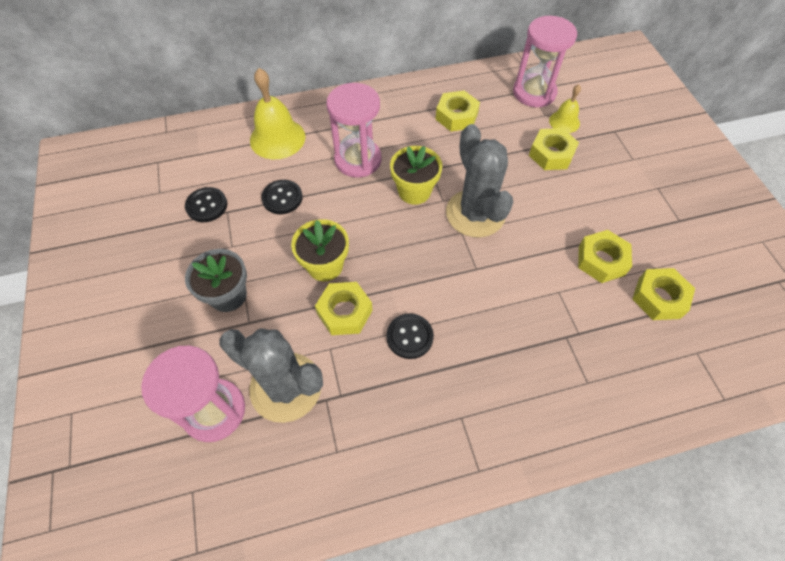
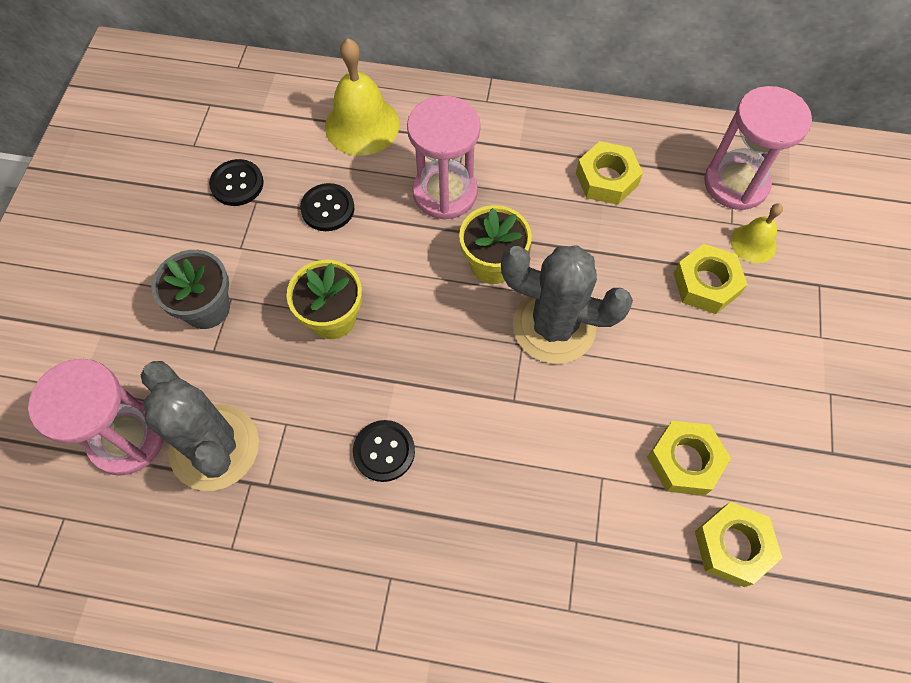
camera: 25 degrees right, 5 degrees up
(344, 312) = (325, 386): yellow nut -> none
(475, 213) = (554, 326): grey cactus -> grey cactus turned 75 degrees counterclockwise

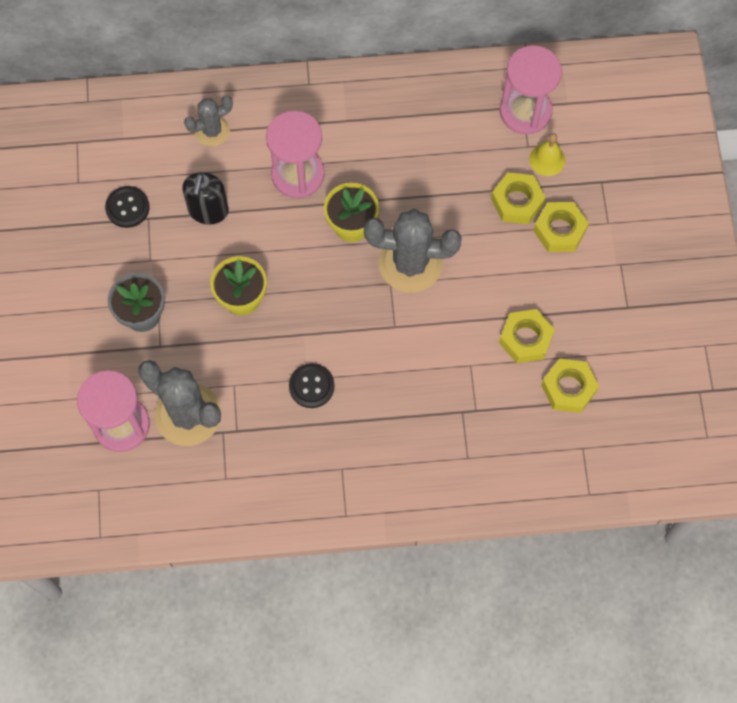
camera: 15 degrees left, 5 degrees up
(327, 208) = (208, 211): black button -> black soap dispenser
(362, 125) = (212, 131): yellow bell -> grey cactus
(606, 179) = (423, 132): yellow nut -> yellow nut (559, 230)

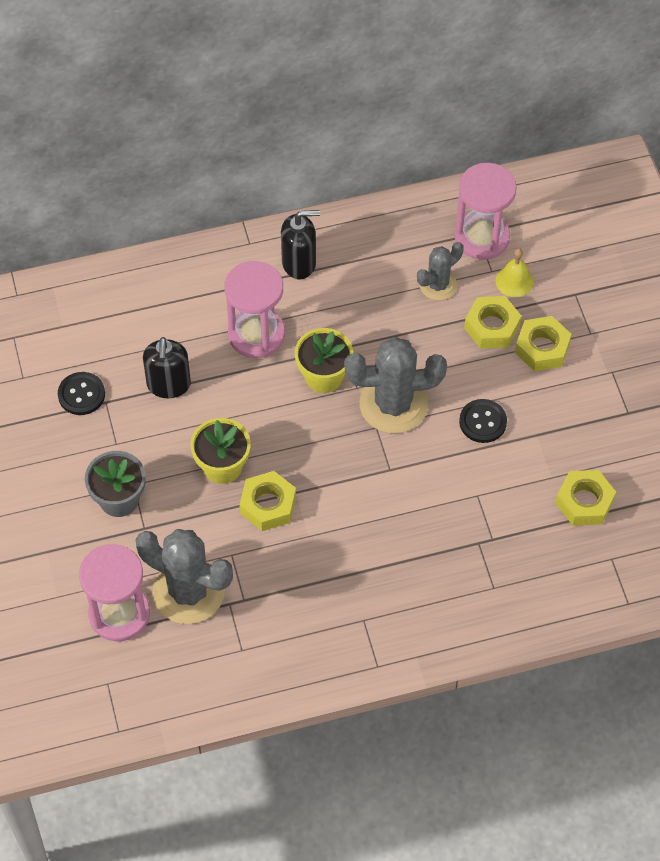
camera: 10 degrees left, 10 degrees down
(212, 131) = (156, 304): grey cactus -> grey cactus (438, 285)
(311, 386) = (314, 542): black button -> black button (483, 422)
(351, 110) = (299, 263): none -> black soap dispenser
(525, 339) = (529, 460): yellow nut -> yellow nut (268, 505)

